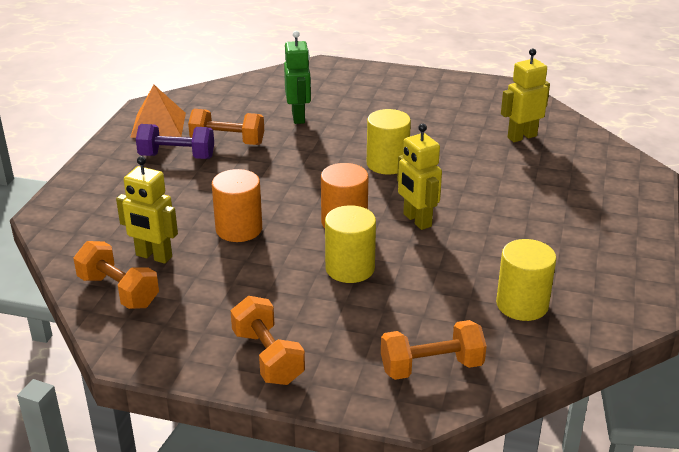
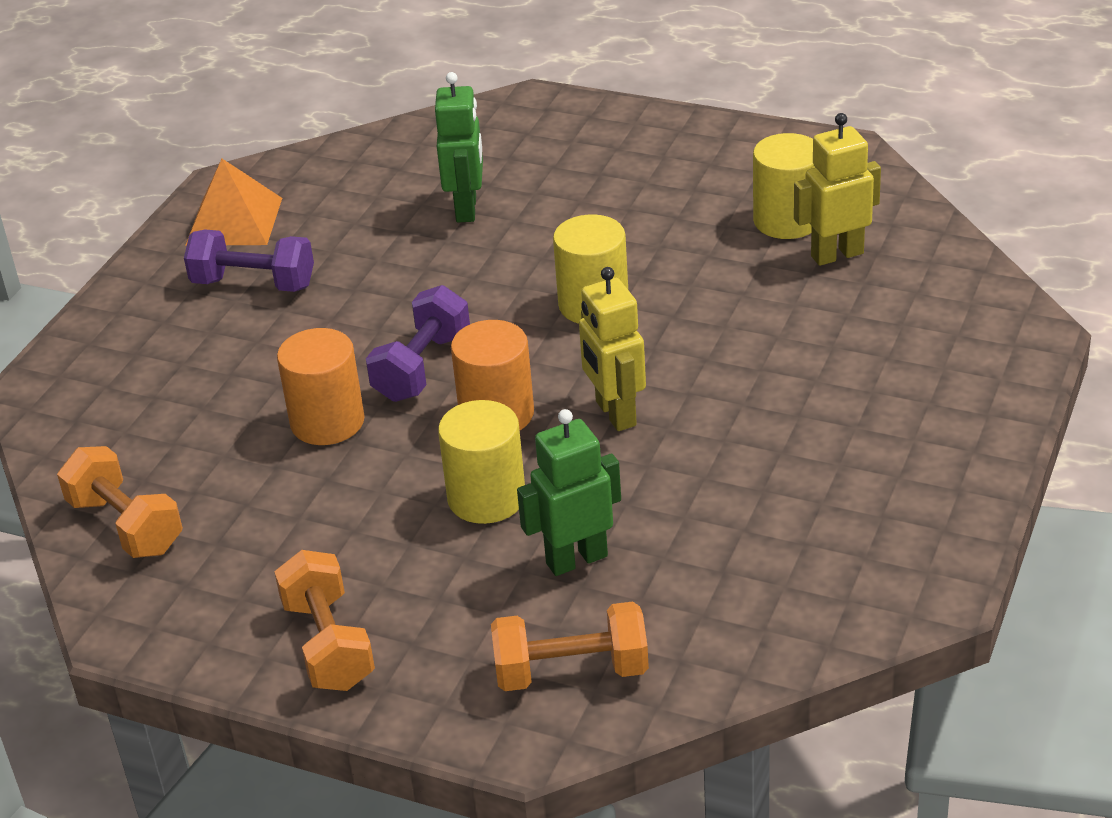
camera: 10 degrees right, 5 degrees up
(153, 256) = (187, 467): yellow robot -> none
(227, 142) = (340, 257): orange dumbbell -> none
(291, 198) = (422, 367): none -> purple dumbbell
(416, 301) = (576, 559): none -> green robot
(522, 305) = (743, 571): yellow cylinder -> yellow cylinder (787, 220)

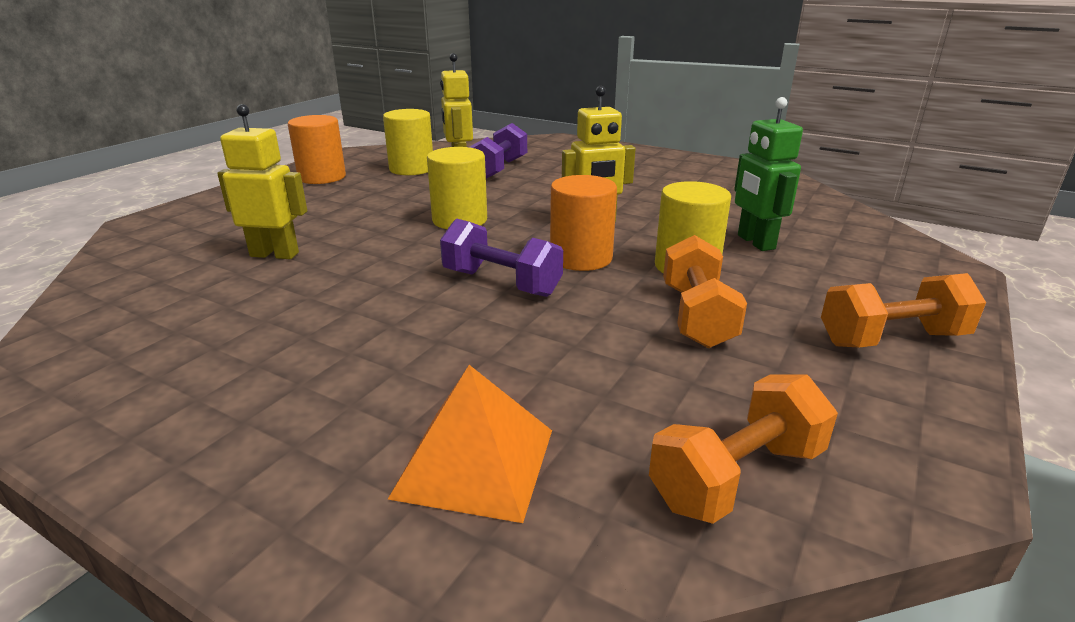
camera: 85 degrees left, 10 degrees down
(234, 221) = (120, 382): orange pyramid -> orange pyramid (475, 462)
(253, 284) = (278, 370): purple dumbbell -> purple dumbbell (499, 169)
(327, 422) = (565, 330): orange cylinder -> orange cylinder (322, 177)
(467, 209) = (275, 254): green robot -> yellow robot
(571, 671) = (872, 250): orange dumbbell -> orange dumbbell (697, 316)

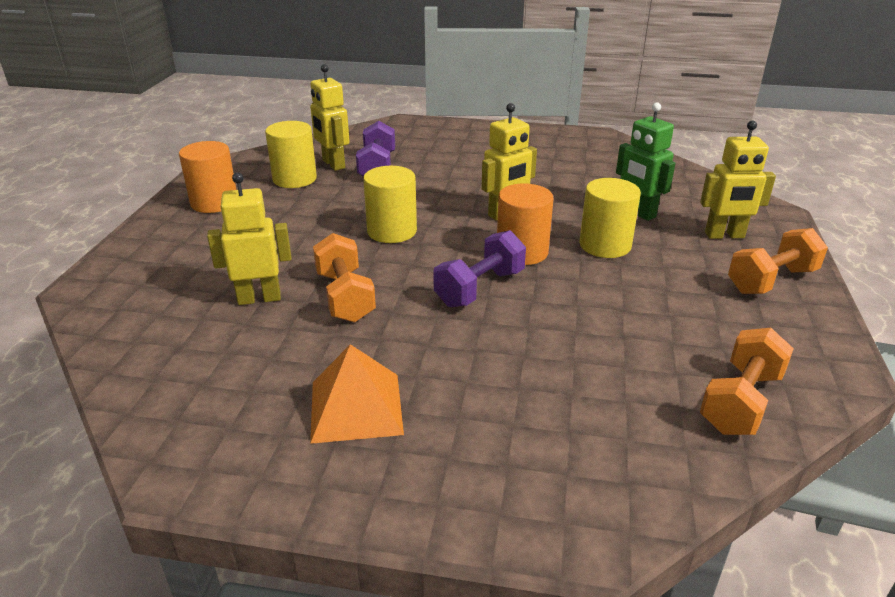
camera: 20 degrees left, 5 degrees up
(475, 462) = (581, 435): orange pyramid -> orange pyramid (356, 407)
(501, 283) = (480, 288): purple dumbbell -> purple dumbbell turned 60 degrees counterclockwise
(697, 316) = (641, 289): orange dumbbell -> orange dumbbell (345, 297)
(856, 280) = (724, 235): none -> yellow robot

